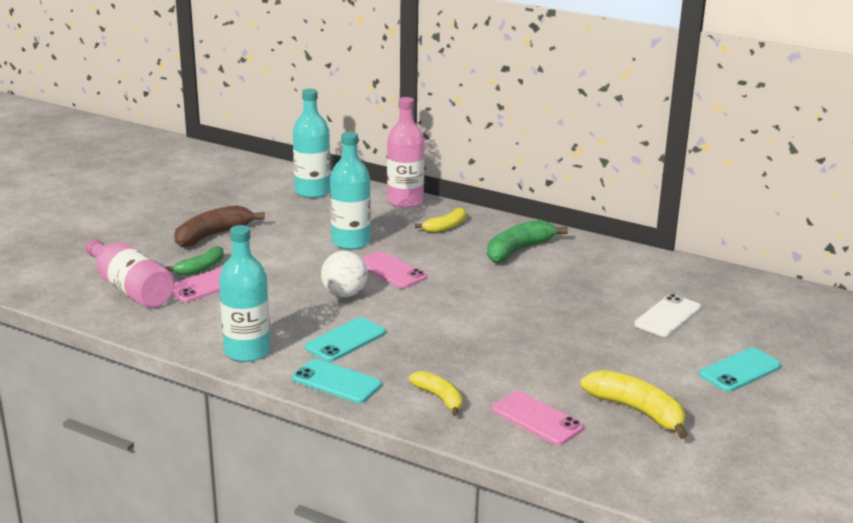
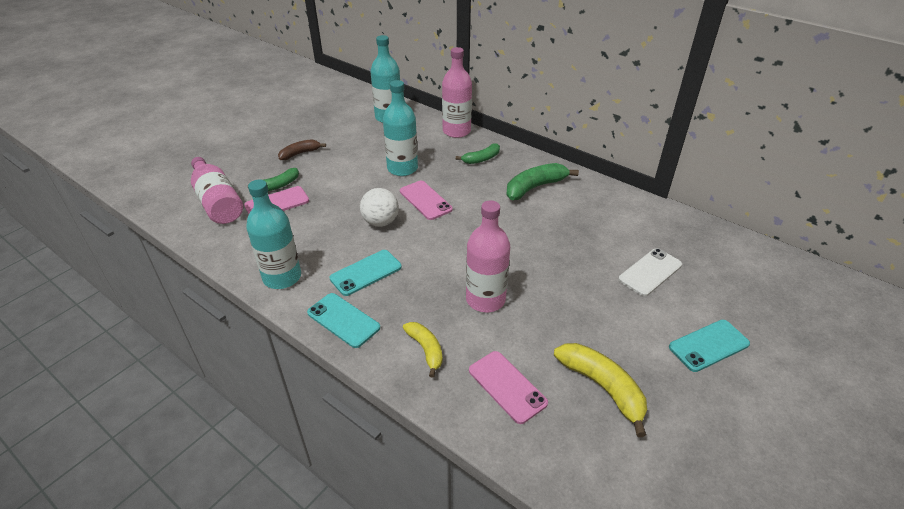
camera: 10 degrees right, 15 degrees up
(213, 235) = (300, 153): brown banana -> brown banana, size x0.63
(445, 227) = (481, 159): yellow banana -> green banana
(491, 352) = (485, 299): none -> pink bottle

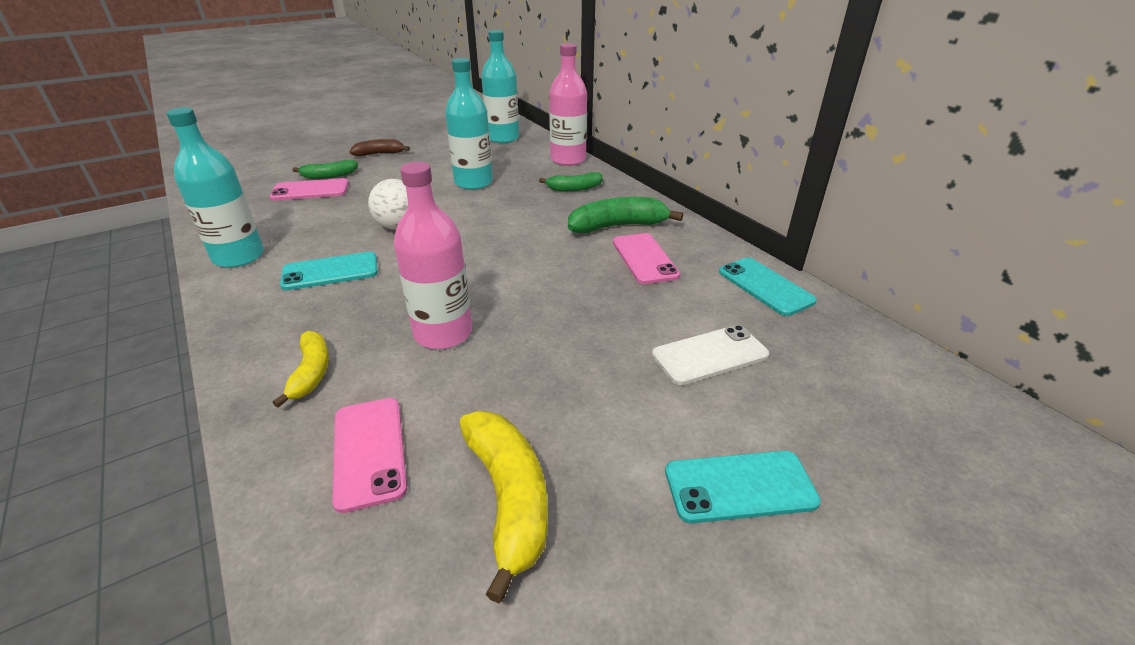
camera: 20 degrees right, 5 degrees down
(218, 202) = (256, 179): pink bottle -> none
(343, 320) = (253, 314): turquoise phone -> turquoise phone (765, 286)
(425, 200) = (470, 215): pink phone -> pink phone (644, 259)

